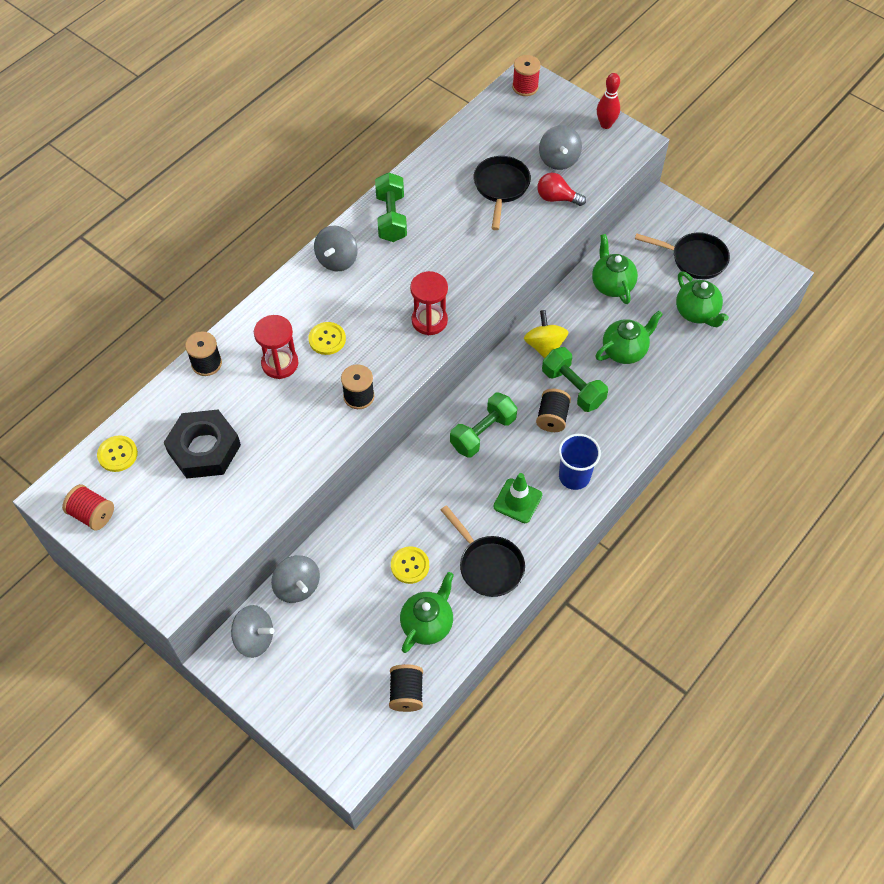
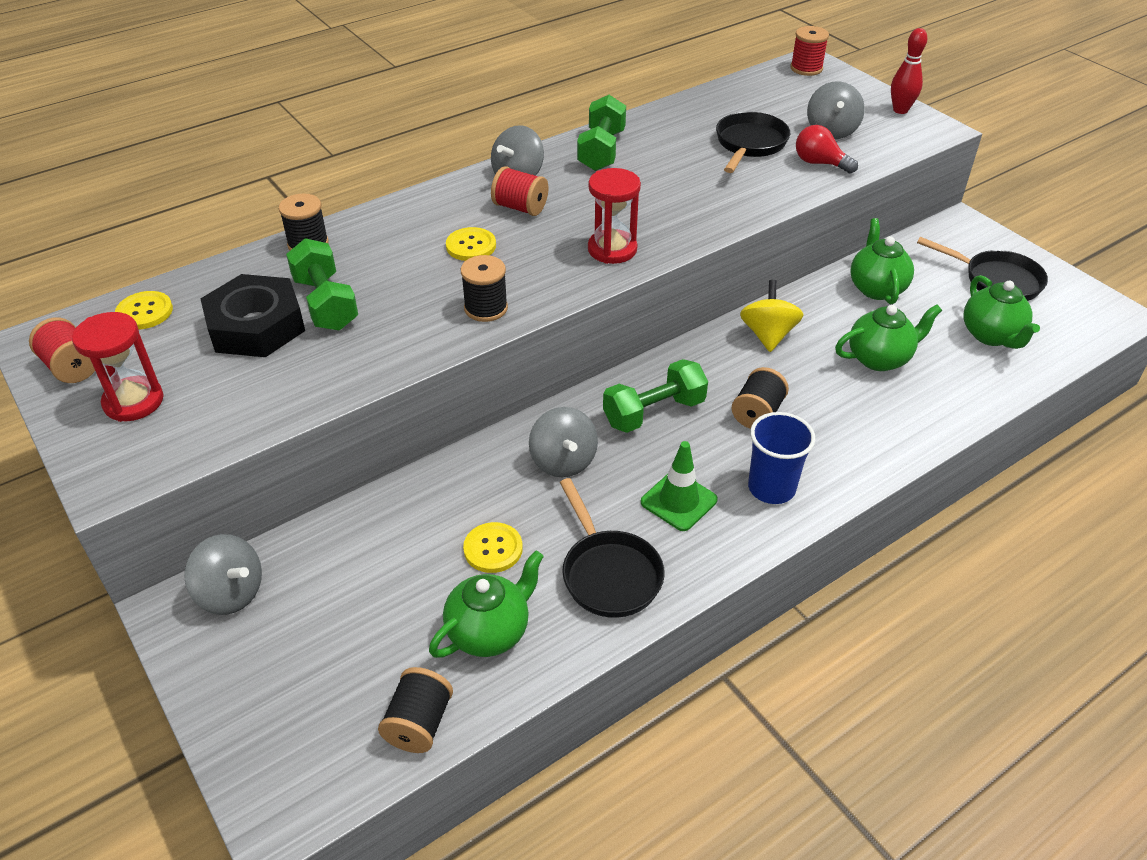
camera: 15 degrees right, 15 degrees down
(280, 363) = (399, 259): red hourglass -> red hourglass (133, 401)
(297, 586) = (322, 540): grey spinning top -> grey spinning top (563, 461)
(349, 292) = (520, 207): none -> red spool
(573, 388) = (796, 385): green dumbbell -> green dumbbell (326, 303)

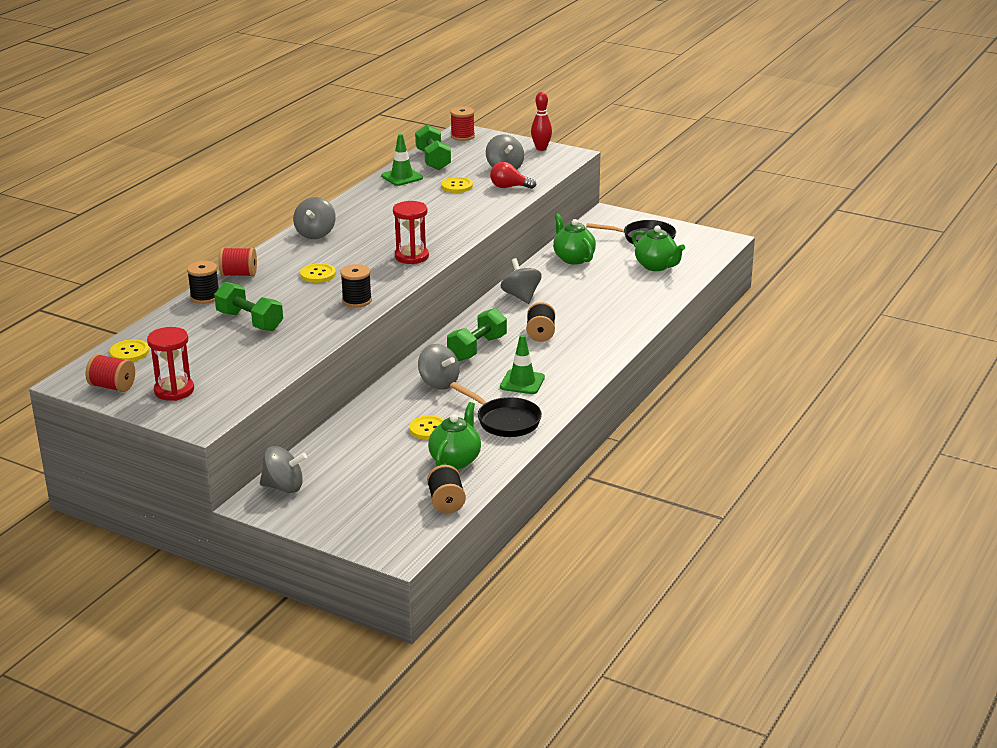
camera: 25 degrees left, 15 degrees down
(256, 326) = (215, 341): black nut -> none
(520, 207) = (332, 249): red spool -> red spool (239, 274)
(601, 151) = (360, 209): green dumbbell -> green dumbbell (433, 160)
(688, 113) = (402, 177): none -> green traffic cone
(749, 145) = (456, 186): black pan -> yellow button
(768, 335) = (521, 296): yellow spinning top -> grey spinning top
(771, 488) = (572, 364): blue cup -> none
(879, 358) = (597, 292): green teapot -> none

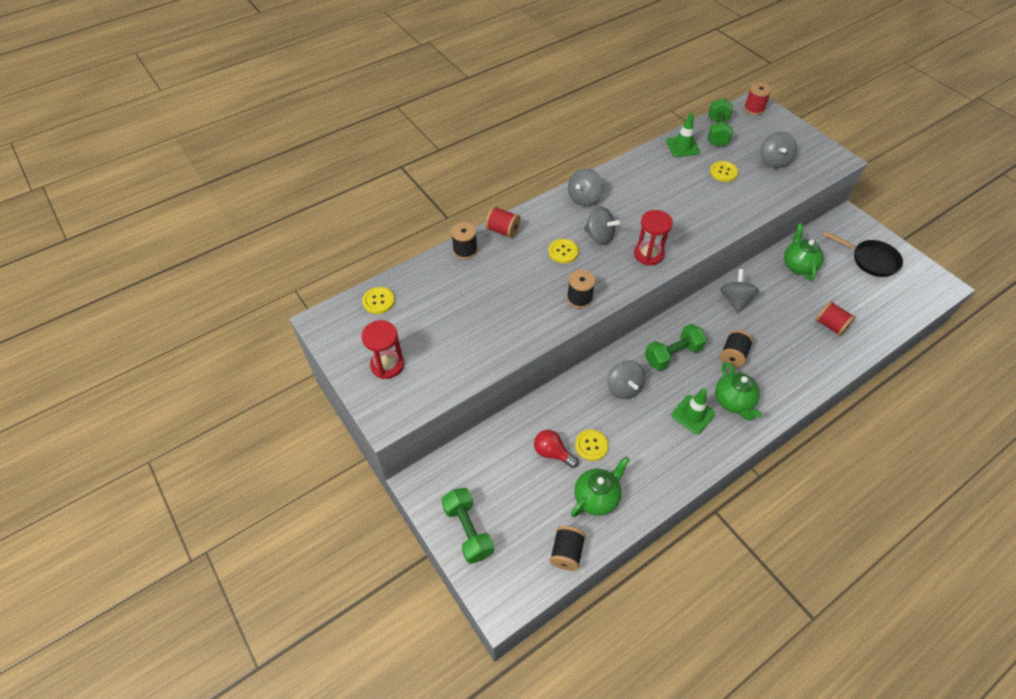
camera: 25 degrees right, 25 degrees up
(112, 387) = (346, 341): red spool -> red spool (830, 325)
(250, 321) = (484, 295): green dumbbell -> green dumbbell (468, 530)
(284, 487) = (449, 473): grey spinning top -> grey spinning top (599, 236)
(504, 421) = (658, 461): black pan -> none
(509, 187) = (768, 187): red light bulb -> red light bulb (552, 453)
(541, 148) = (815, 144): red bowling pin -> none
(656, 266) = (868, 300): green teapot -> green teapot (733, 402)

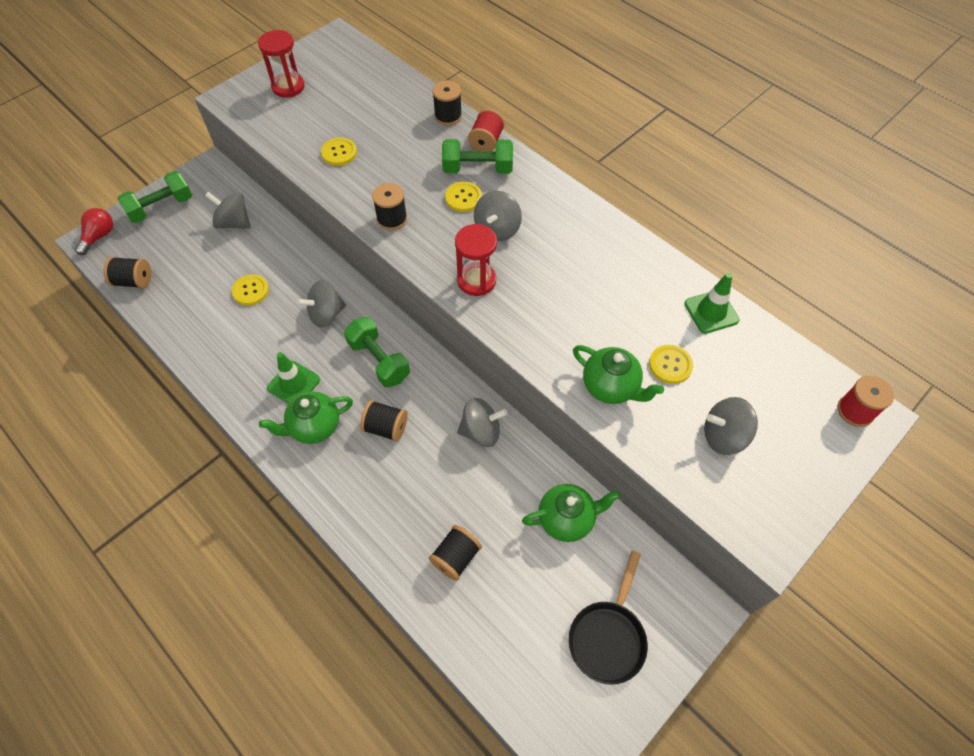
camera: 80 degrees right, 5 degrees up
(378, 301) = (366, 67): yellow button -> yellow button (339, 153)
(552, 453) = (241, 259): red light bulb -> red light bulb (99, 236)
(583, 198) = (563, 208): grey spinning top -> grey spinning top (234, 223)
(596, 497) = (190, 300): green teapot -> green teapot (610, 387)
(717, 132) = (765, 356): green dumbbell -> green dumbbell (477, 169)
(830, 325) = (456, 557): red spool -> black spool

